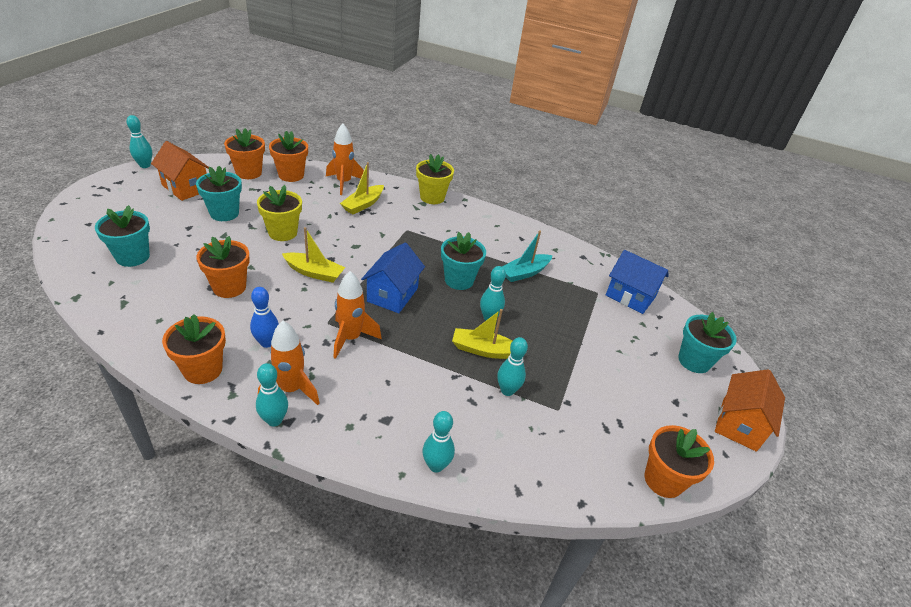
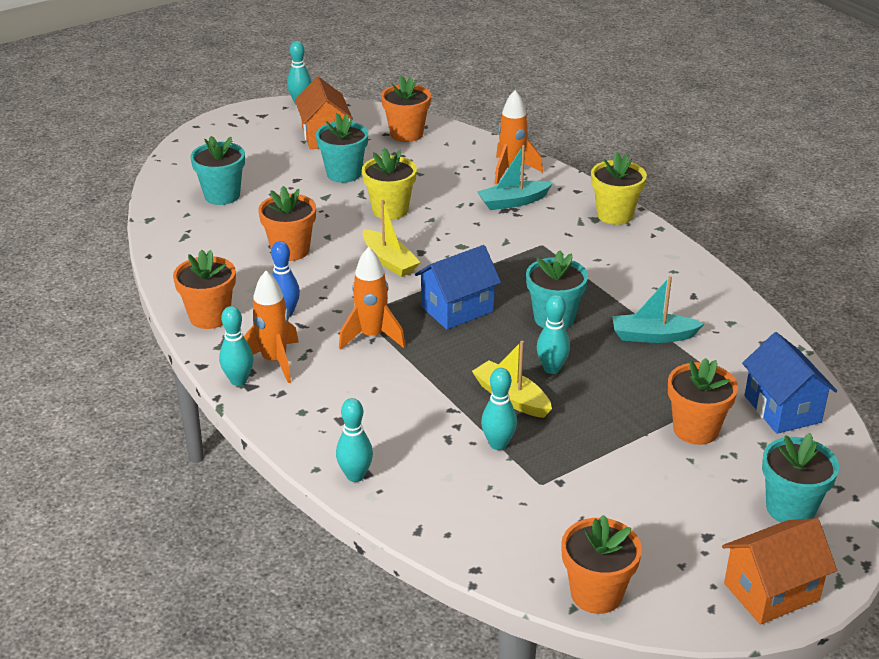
camera: 40 degrees right, 5 degrees down
(291, 175) = (454, 147): orange flower pot -> orange flower pot (695, 429)
(363, 204) = (513, 202): yellow boat -> turquoise boat

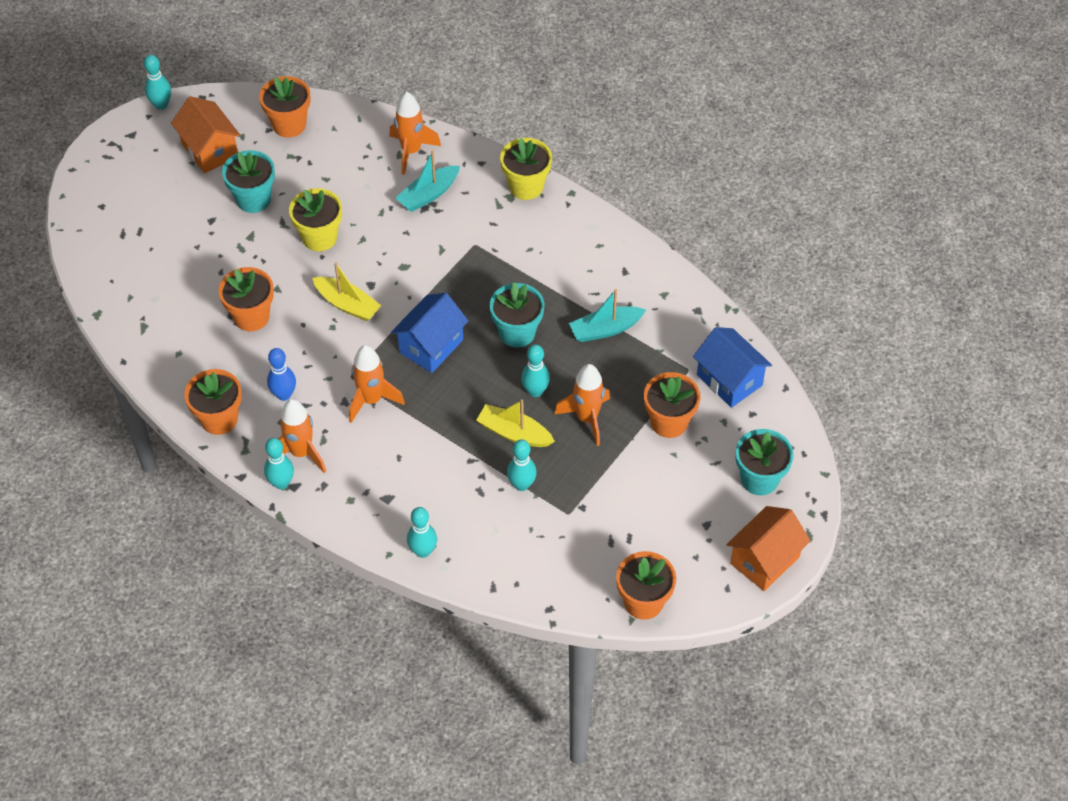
camera: 20 degrees left, 20 degrees up
(222, 195) = (150, 262): turquoise flower pot -> none
(600, 404) = (587, 418): none -> orange rocket

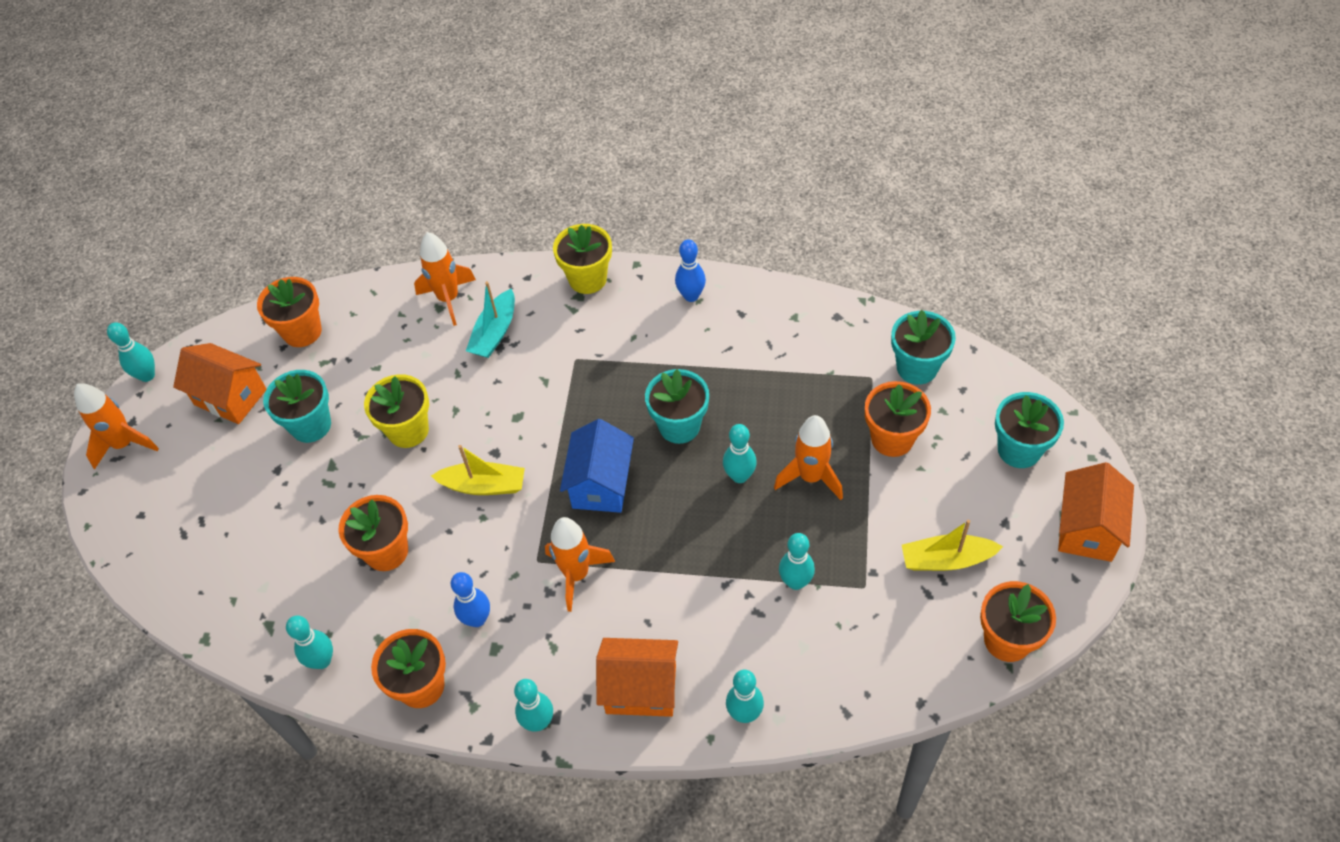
camera: 25 degrees left, 0 degrees up
(164, 368) = (322, 661): none -> turquoise bowling pin
(301, 453) = (538, 675): orange rocket -> orange rocket (124, 444)
(364, 498) = (641, 689): none -> orange house
(514, 433) = (749, 531): yellow boat -> yellow boat (946, 560)
(596, 238) = (691, 296): none -> blue bowling pin
(605, 329) = (764, 379): turquoise boat -> none
(729, 380) = (917, 368): blue house -> turquoise flower pot

